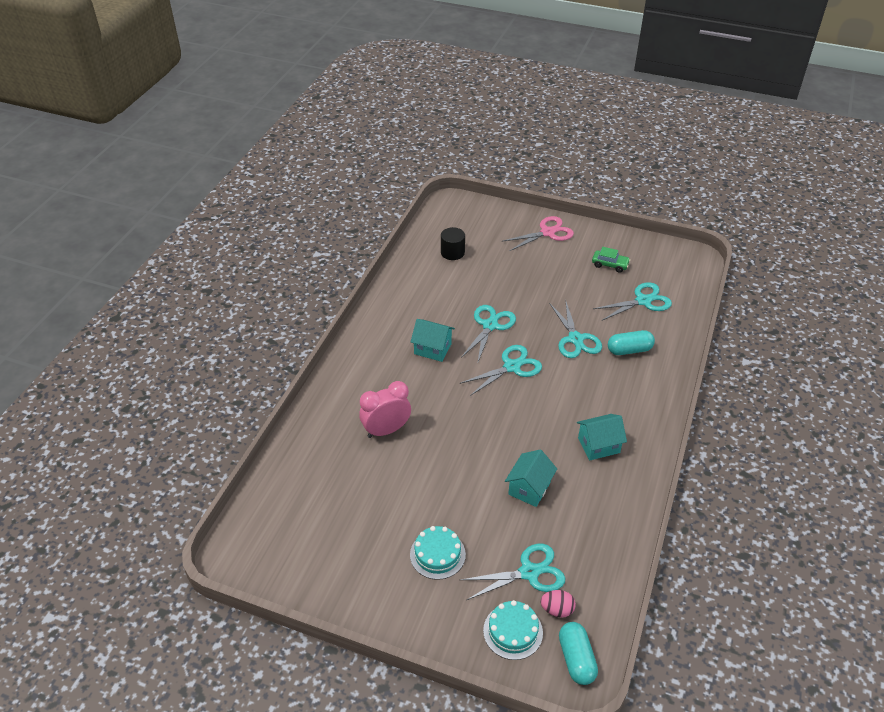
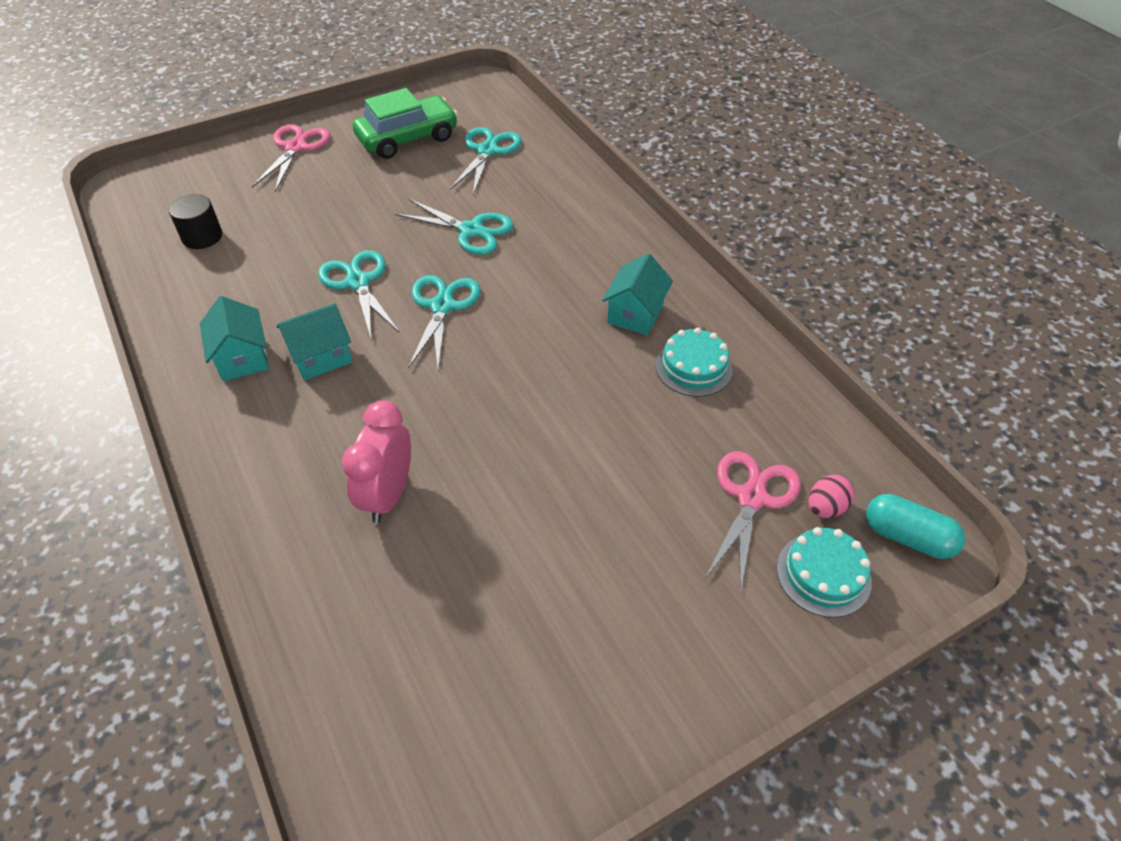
camera: 50 degrees left, 5 degrees up
(437, 554) = (642, 576): turquoise cake -> turquoise cake (693, 367)
(529, 488) = (632, 413): turquoise house -> turquoise house (242, 358)
(529, 572) = (751, 498): turquoise scissors -> pink scissors
(610, 265) = (408, 138): green car -> green car, size x1.92
(629, 350) = (537, 204): turquoise capsule -> none

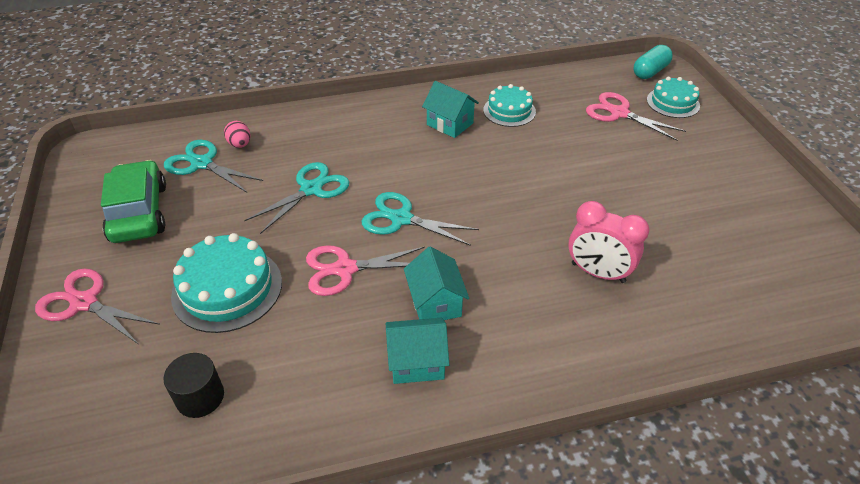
camera: 75 degrees left, 5 degrees down
(321, 216) = (227, 288): none -> turquoise cake
(358, 282) = (345, 269): turquoise scissors -> pink scissors
(825, 508) = (629, 91): pink egg -> pink egg (240, 144)

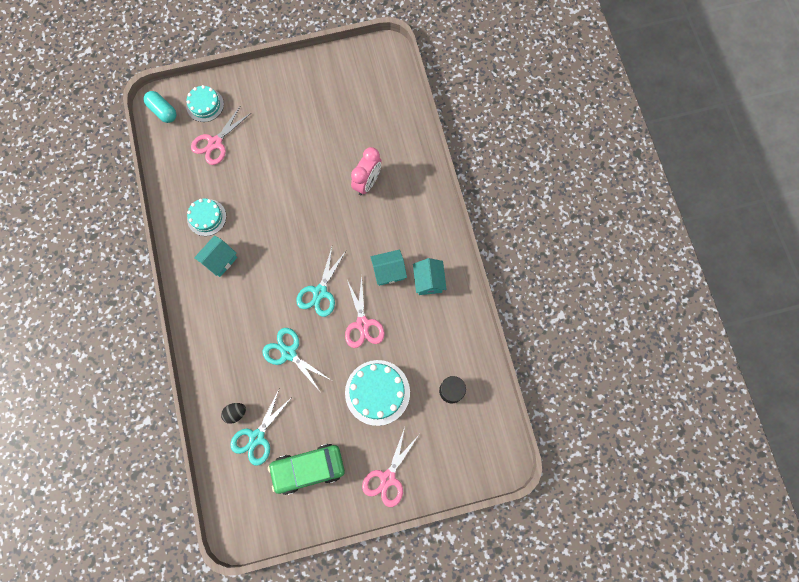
camera: 90 degrees left, 30 degrees up
(240, 144) = (235, 413): pink egg -> black egg

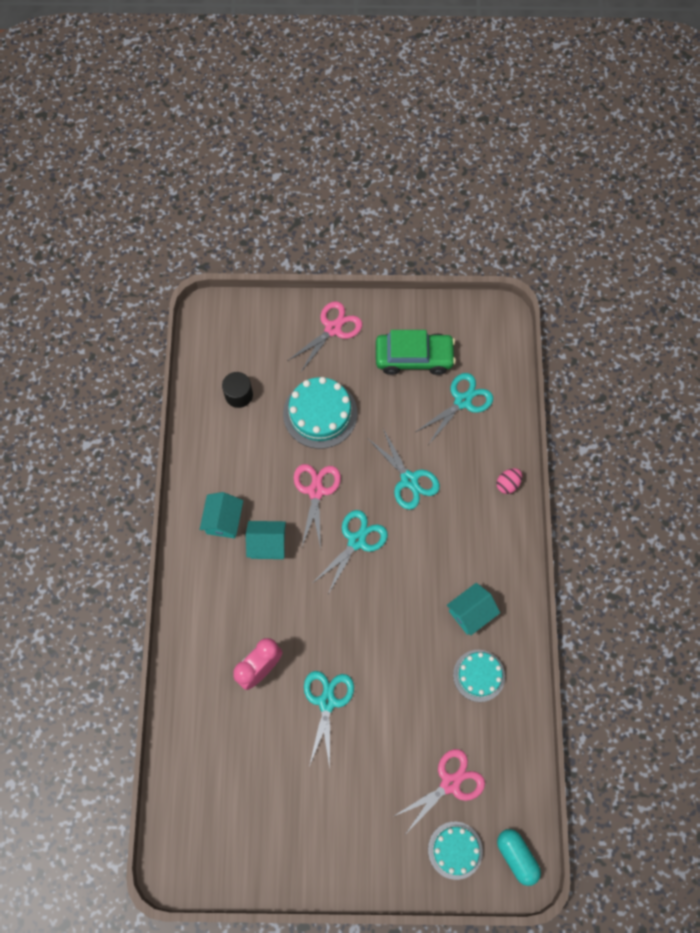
camera: 165 degrees left, 5 degrees down
(206, 371) = (507, 484): none -> pink egg
(235, 413) = (482, 431): black egg -> none
(313, 172) = (327, 702): none -> turquoise scissors

